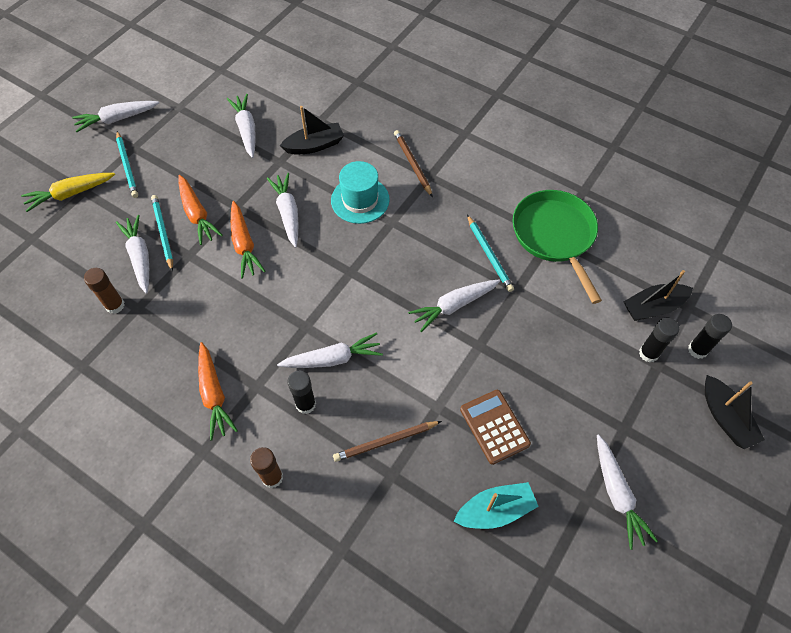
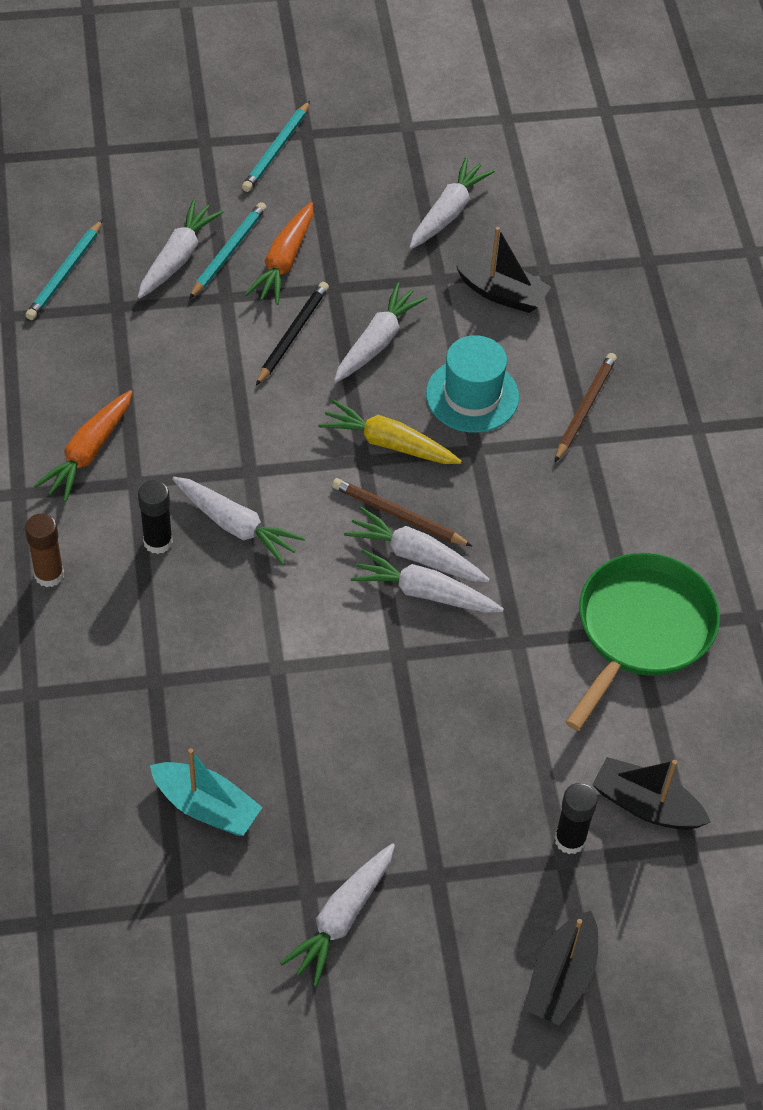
camera: 45 degrees right, 5 degrees down
(70, 194) = (188, 133): yellow carrot -> yellow carrot (388, 443)
(115, 305) = (100, 285): brown glue stick -> none
(117, 119) = (326, 87): white carrot -> white carrot (415, 555)
(244, 244) = (292, 335): orange carrot -> black pencil
(386, 442) = (187, 647): brown pencil -> brown pencil (398, 516)
(489, 255) = (536, 580): turquoise pencil -> turquoise pencil (65, 273)
(494, 426) = (307, 739): brown calculator -> none
(697, 350) = (632, 892): black glue stick -> none

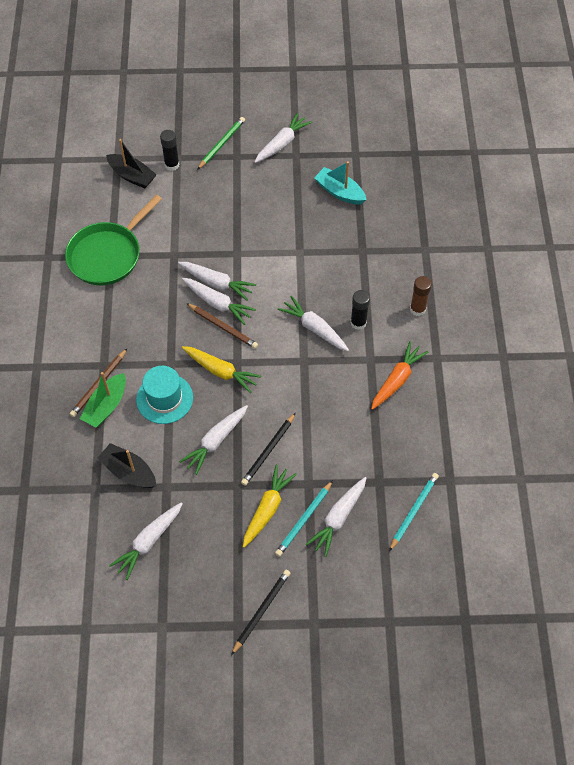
camera: 170 degrees left, 5 degrees up
(277, 150) = (261, 611): turquoise pencil -> black pencil
(284, 262) = (267, 508): orange carrot -> yellow carrot
(475, 903) = (221, 144): none -> green pencil
(561, 978) = (190, 114): black boat -> none
(563, 378) = (106, 406): none -> green boat

